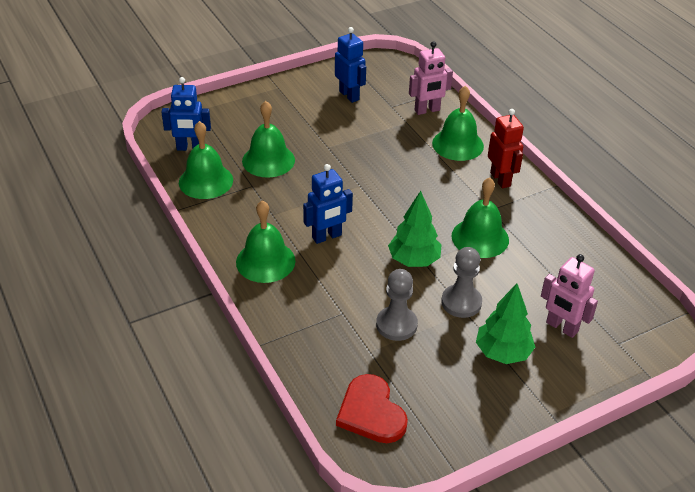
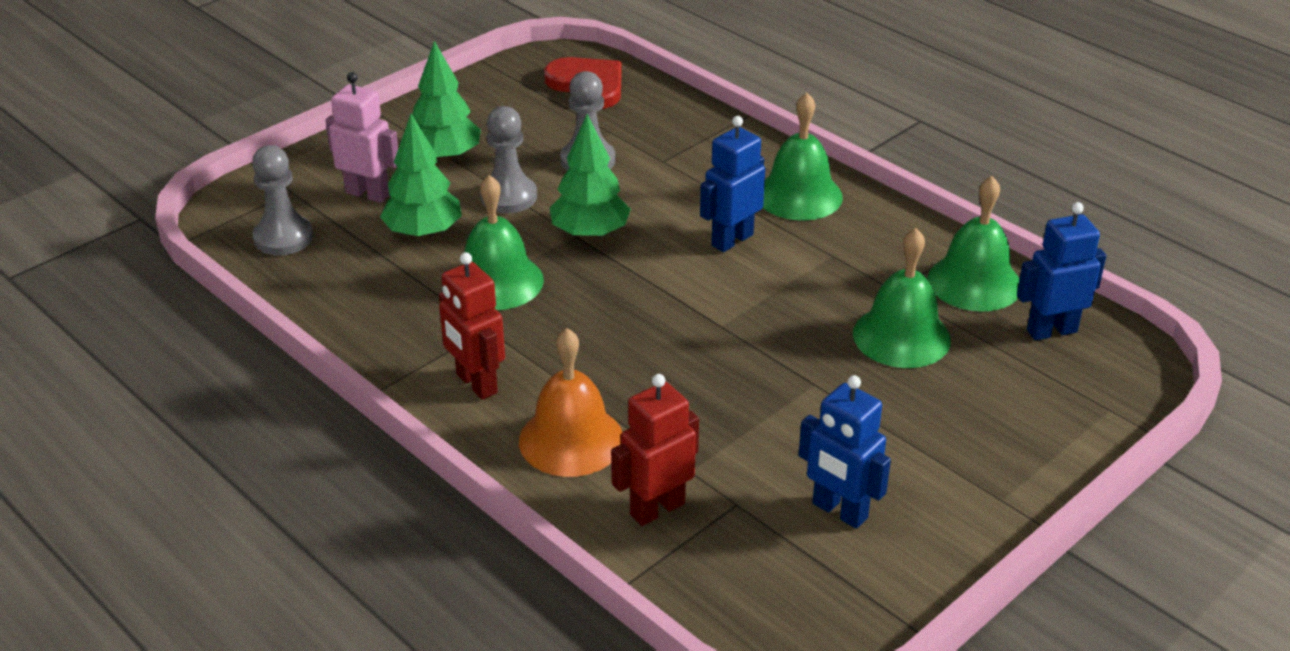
camera: 165 degrees right, 5 degrees down
(427, 110) = (657, 509): pink robot -> red robot
(458, 144) = (571, 440): green bell -> orange bell
(523, 284) = (423, 233): none -> green tree
(618, 300) = (283, 238): none -> grey pawn

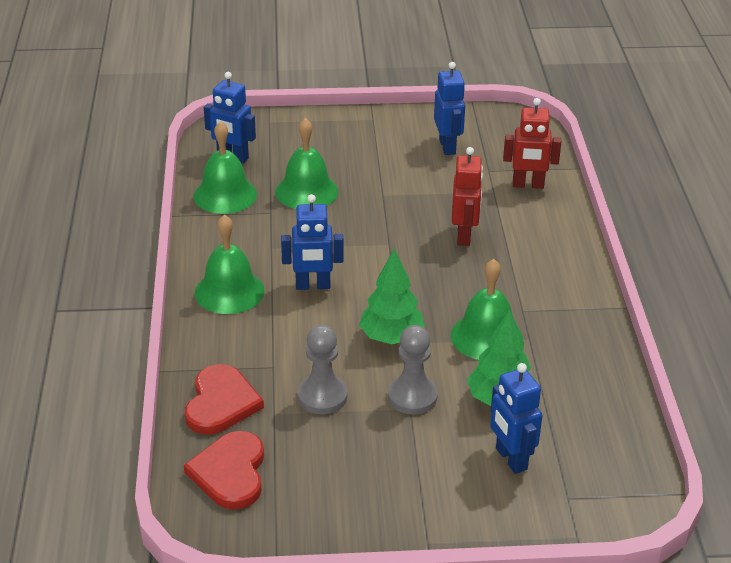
camera: 140 degrees left, 0 degrees up
(283, 238) = (604, 452): grey pawn -> none
(368, 194) = (510, 459): pink robot -> blue robot
(445, 157) = (420, 462): green tree -> none
(476, 384) = (560, 282): red robot -> red robot (464, 236)
(571, 440) = (537, 230): orange bell -> none
(663, 118) = (221, 403): none -> red heart

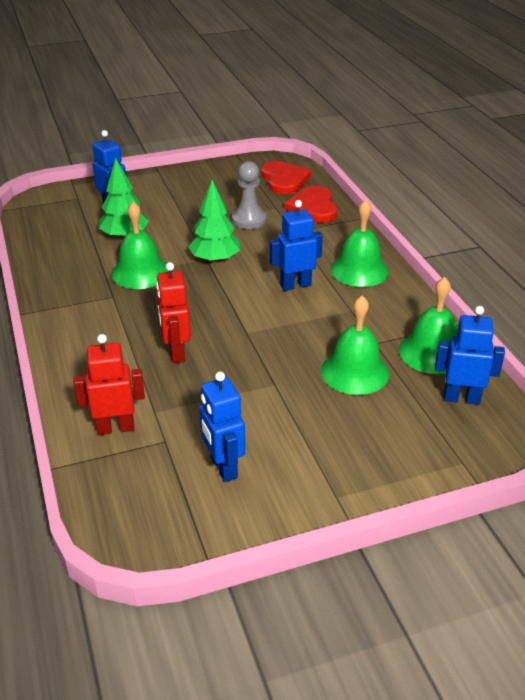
camera: 165 degrees right, 0 degrees up
(412, 397) = (187, 229): grey pawn -> none

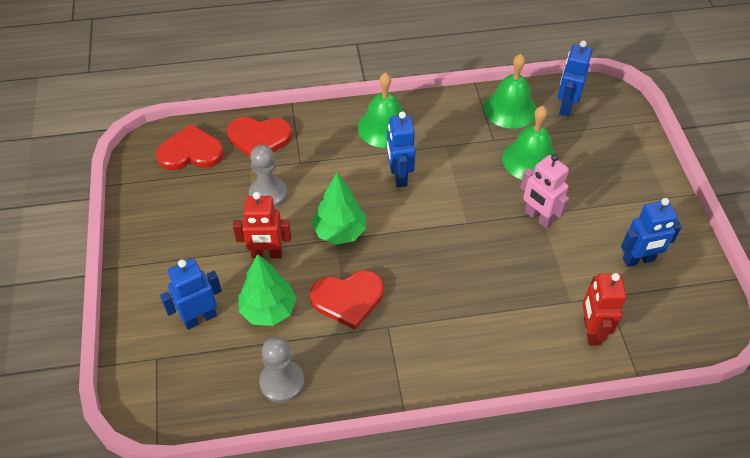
camera: 80 degrees left, 15 degrees up
(55, 251) = (282, 382): none -> grey pawn
(140, 272) = (348, 299): green bell -> red heart
(176, 352) = (491, 278): red robot -> red robot (267, 254)
(267, 382) = (538, 217): none -> pink robot

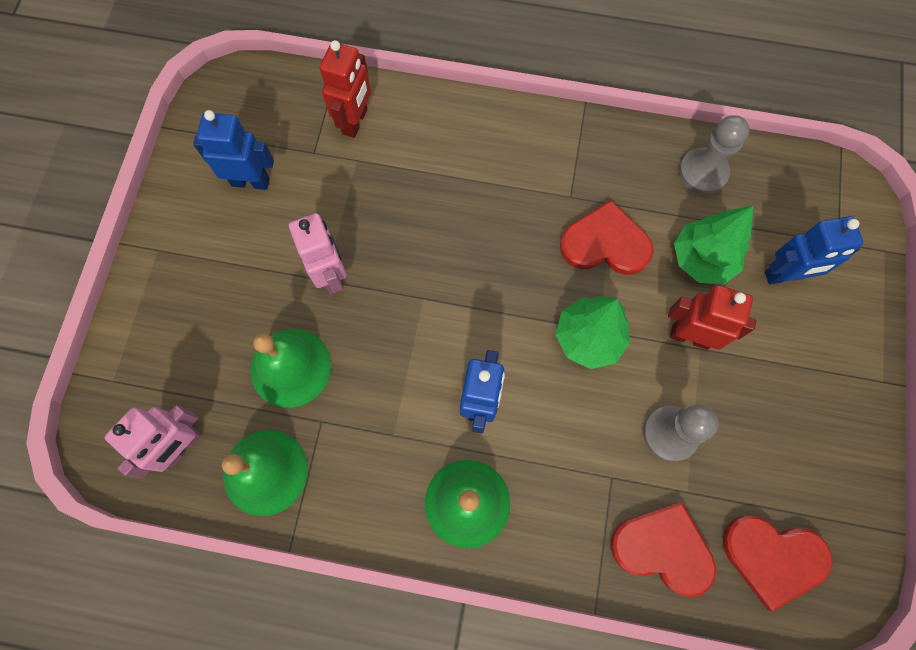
camera: 160 degrees left, 20 degrees up
(566, 106) = (182, 446): blue robot -> pink robot

